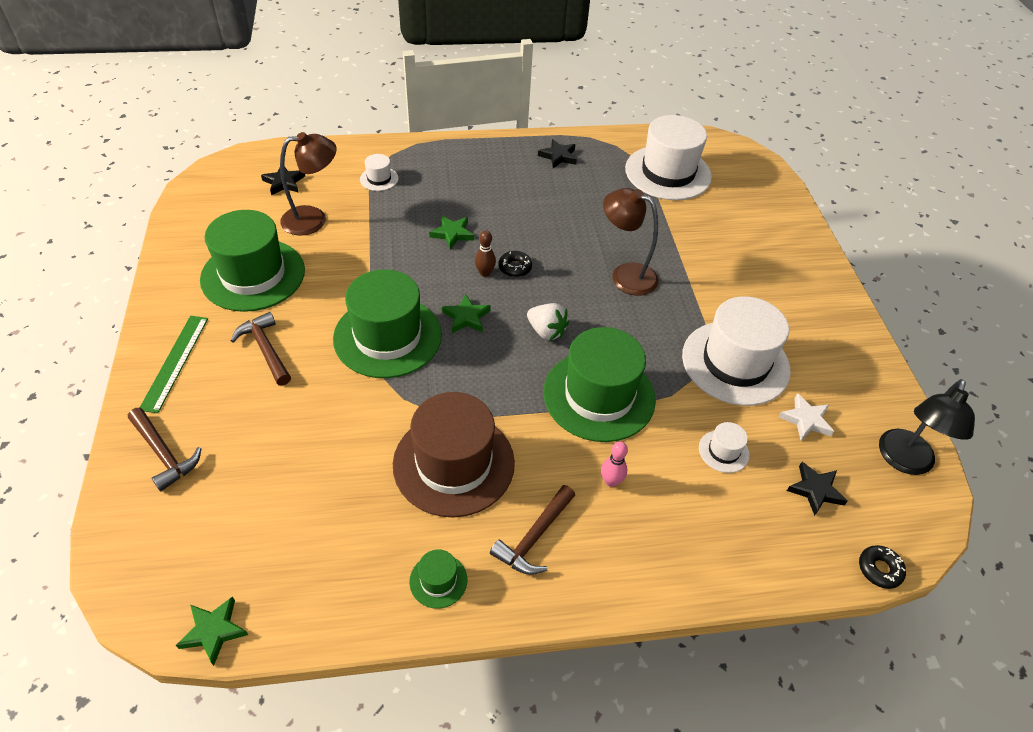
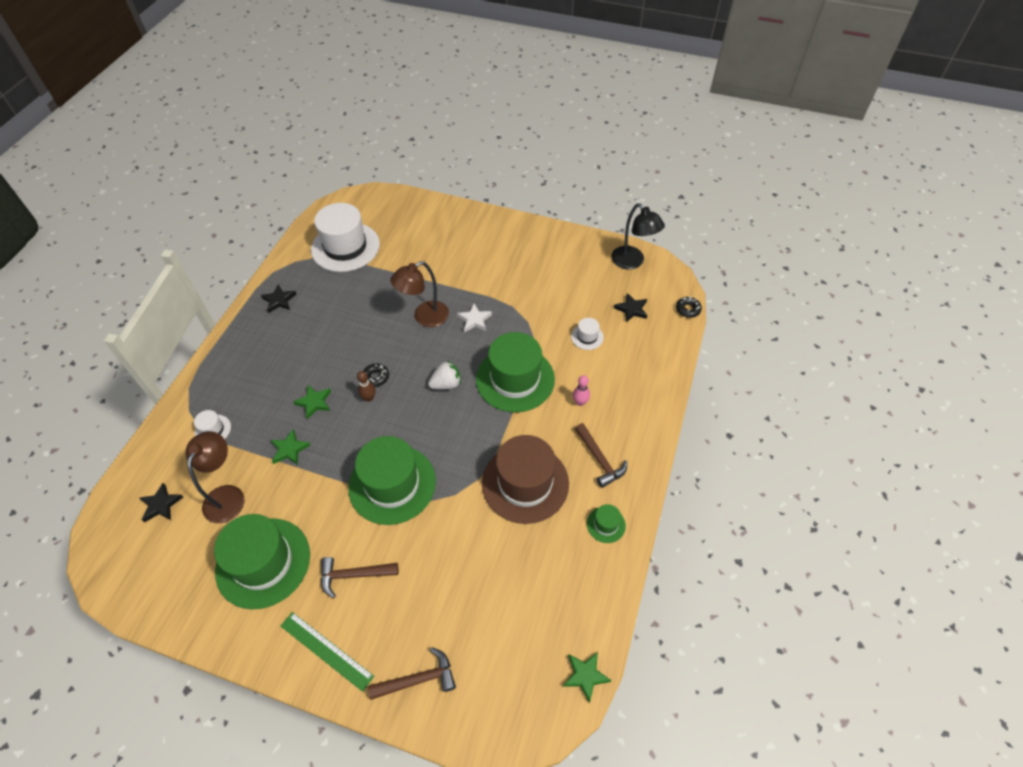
camera: 60 degrees left, 5 degrees up
(466, 317) = (404, 426): green star -> green star (289, 449)
(735, 363) = (529, 298): white hat -> none
(806, 420) = (586, 288): white star -> white star (474, 320)

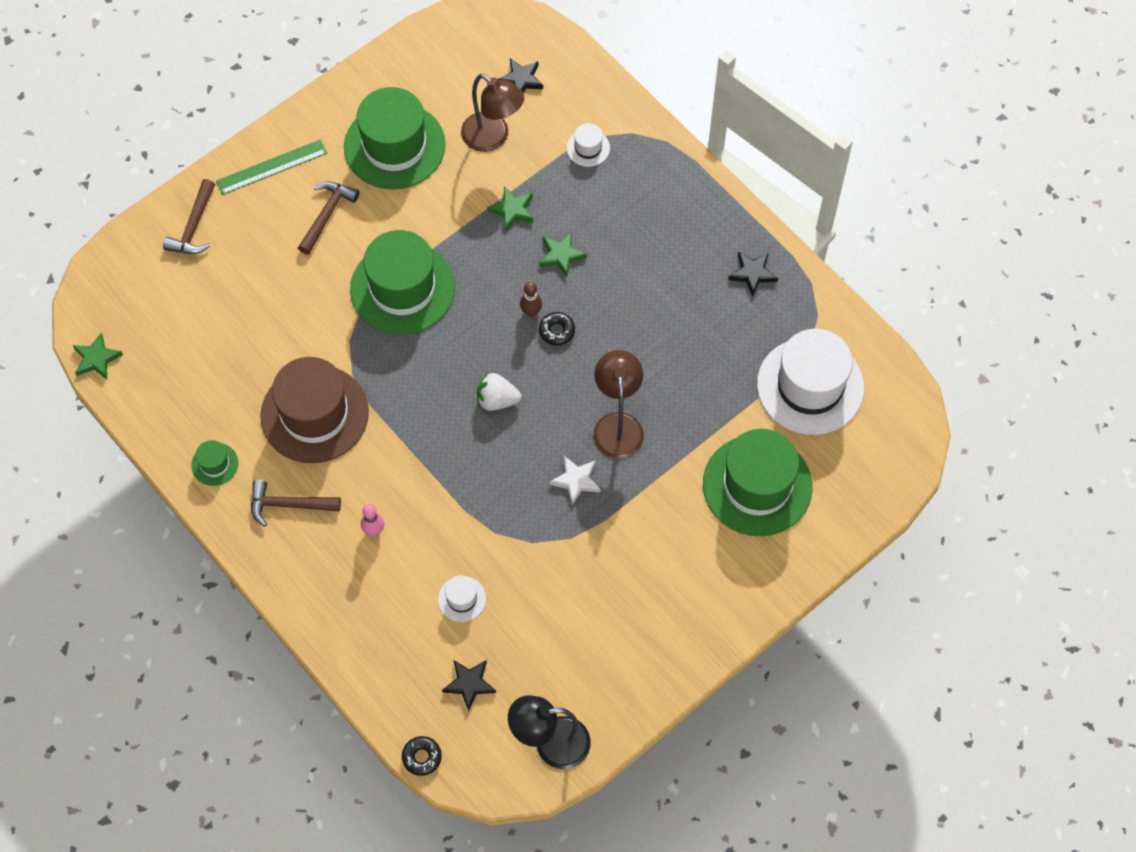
camera: 120 degrees right, 10 degrees up
(446, 384) = (497, 400): white strawberry -> white strawberry turned 90 degrees clockwise
(515, 379) = (454, 478): green hat -> green hat (757, 485)

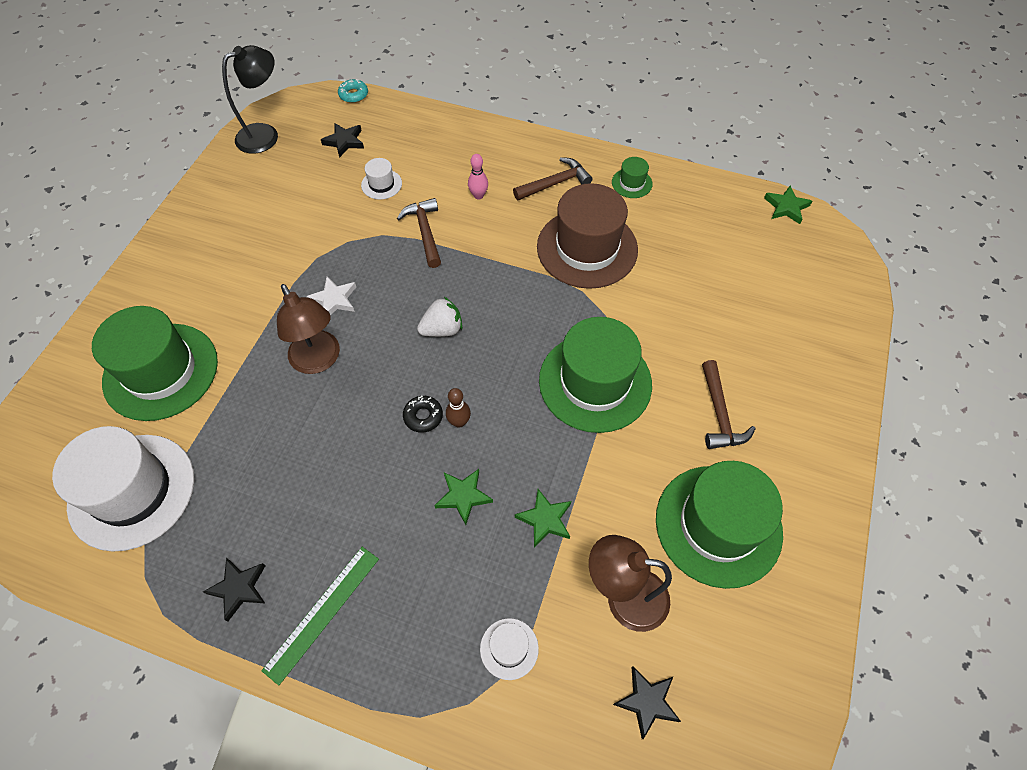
camera: 150 degrees right, 5 degrees down
(194, 226) = (822, 341): brown hammer -> brown hammer (425, 232)
(271, 167) = (812, 433): green ruler -> green ruler (322, 613)
(422, 757) = (353, 95): black donut -> turquoise donut

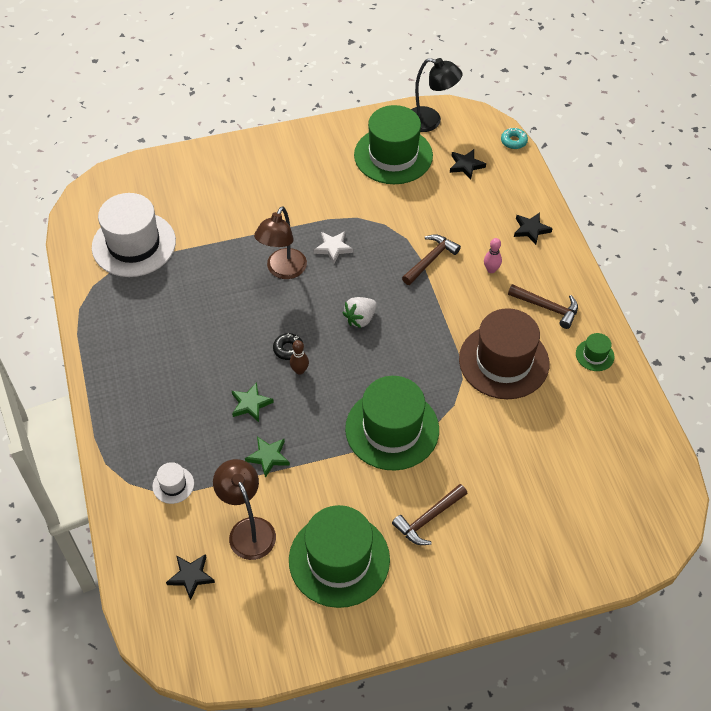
camera: 55 degrees right, 5 degrees down
(161, 371) = (213, 201): green hat -> green hat (393, 155)
(239, 588) = (116, 332): black star -> black star (531, 229)
(322, 613) = (130, 380): green ruler -> none
(381, 184) = (448, 210): white hat -> none
(442, 329) = (360, 319): white strawberry -> white strawberry turned 105 degrees clockwise
(786, 207) = (671, 472): green star -> none

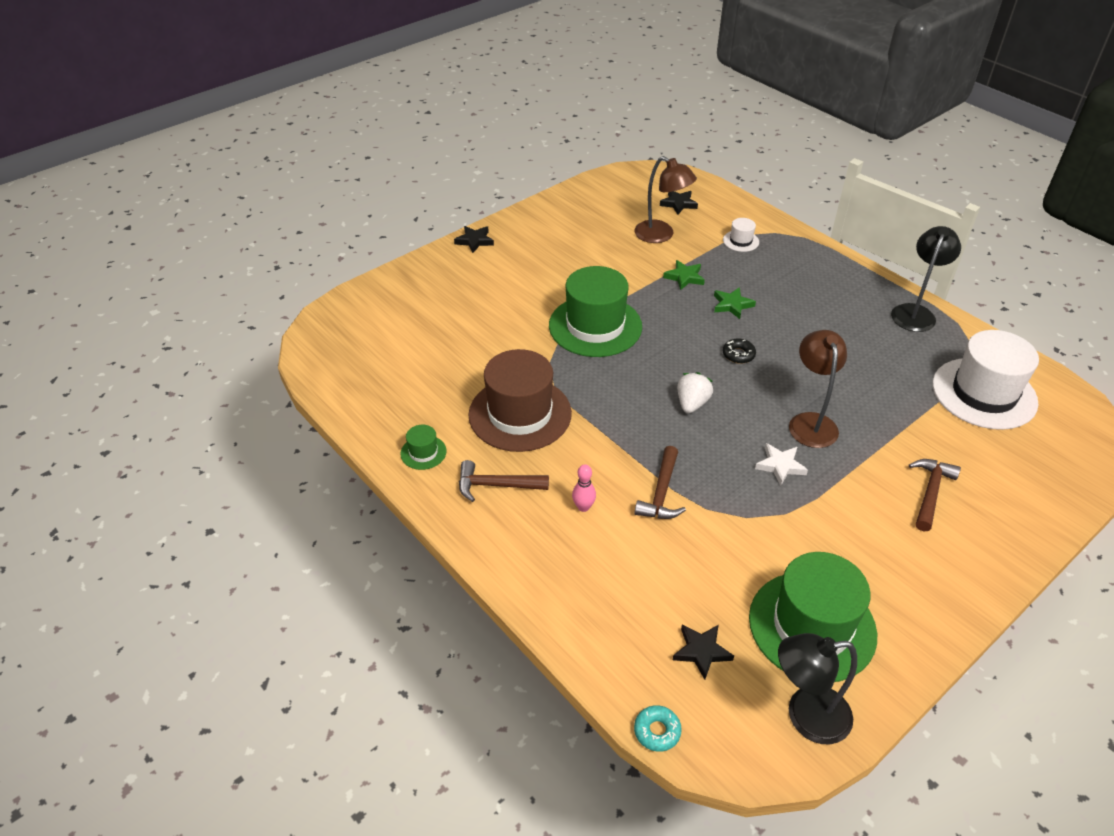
camera: 155 degrees right, 10 degrees down
(101, 332) = (915, 312): none -> black lamp
(299, 370) = (712, 342): brown bowling pin -> none
(339, 559) = (580, 240): green hat -> none
(428, 518) = (526, 280): brown hammer -> brown hammer (930, 493)
(531, 229) = (559, 581): black star -> black star (474, 241)

